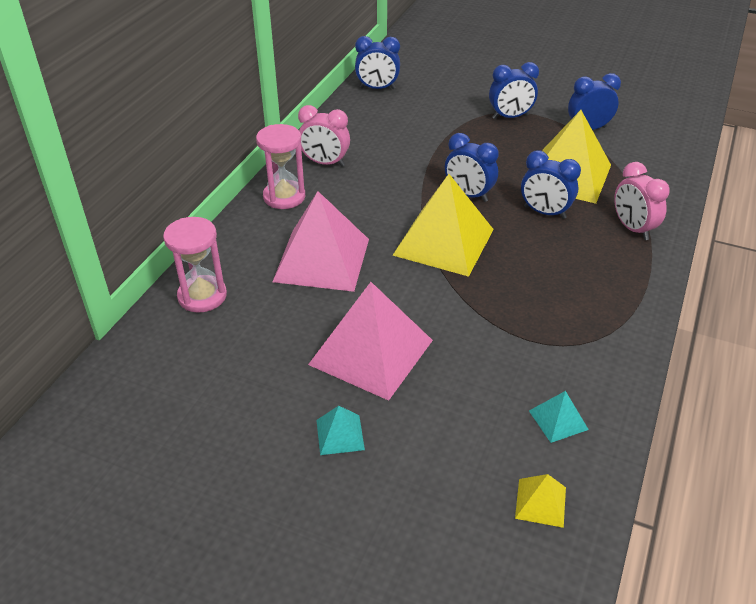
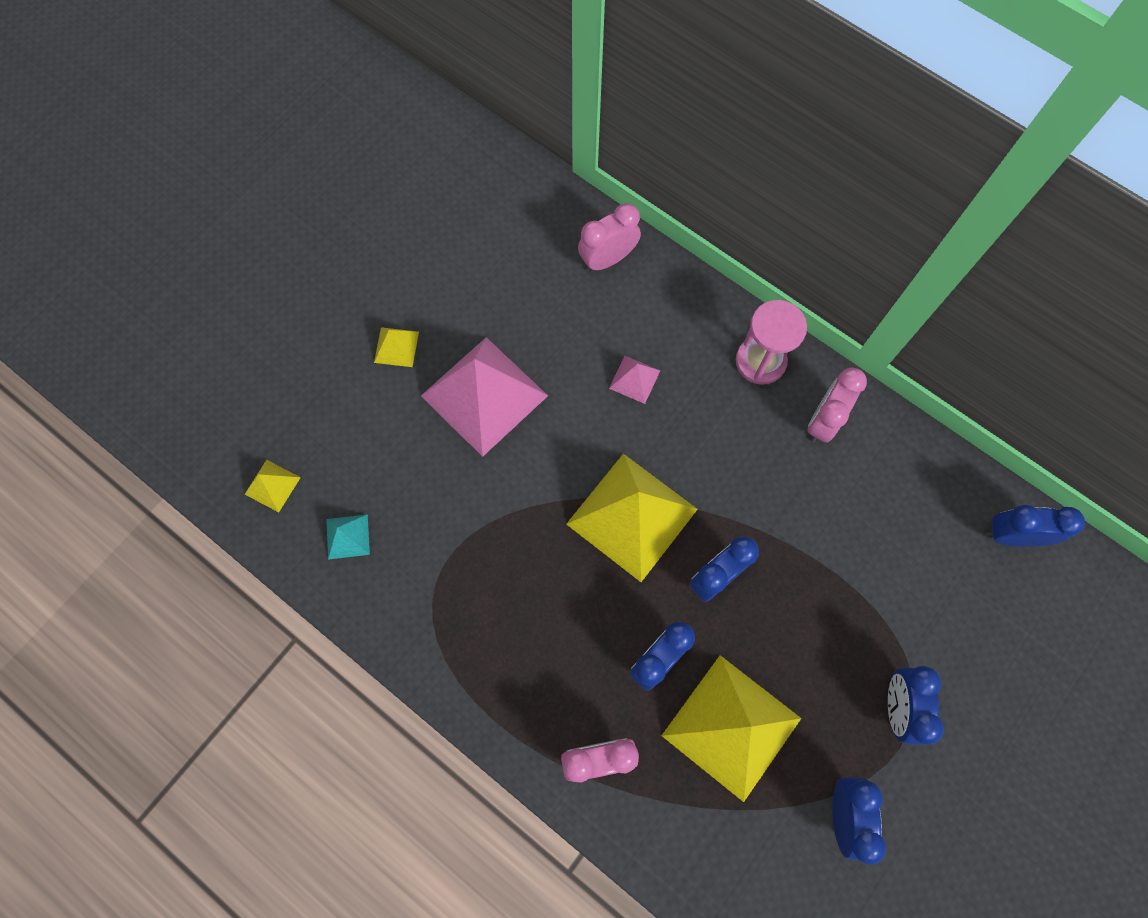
camera: 105 degrees right, 30 degrees up
(202, 296) = (607, 259): pink hourglass -> pink clock
(322, 259) = (634, 379): pink pyramid -> pink pyramid, size x0.44
(340, 434) = (396, 347): turquoise pyramid -> yellow pyramid
(377, 88) = (1012, 535): blue clock -> blue clock turned 75 degrees clockwise

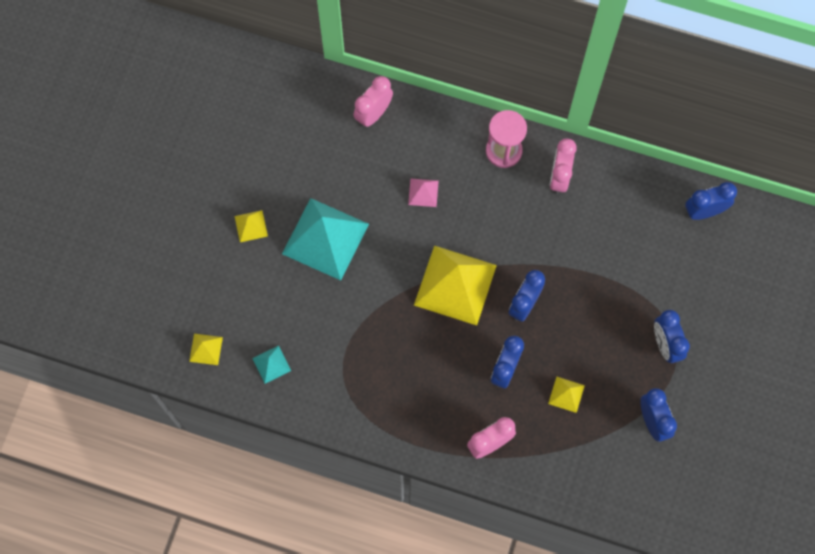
camera: 20 degrees left, 0 degrees up
(484, 396) = (325, 239): pink pyramid -> turquoise pyramid
(731, 726) = (566, 394): yellow pyramid -> yellow pyramid, size x0.44

